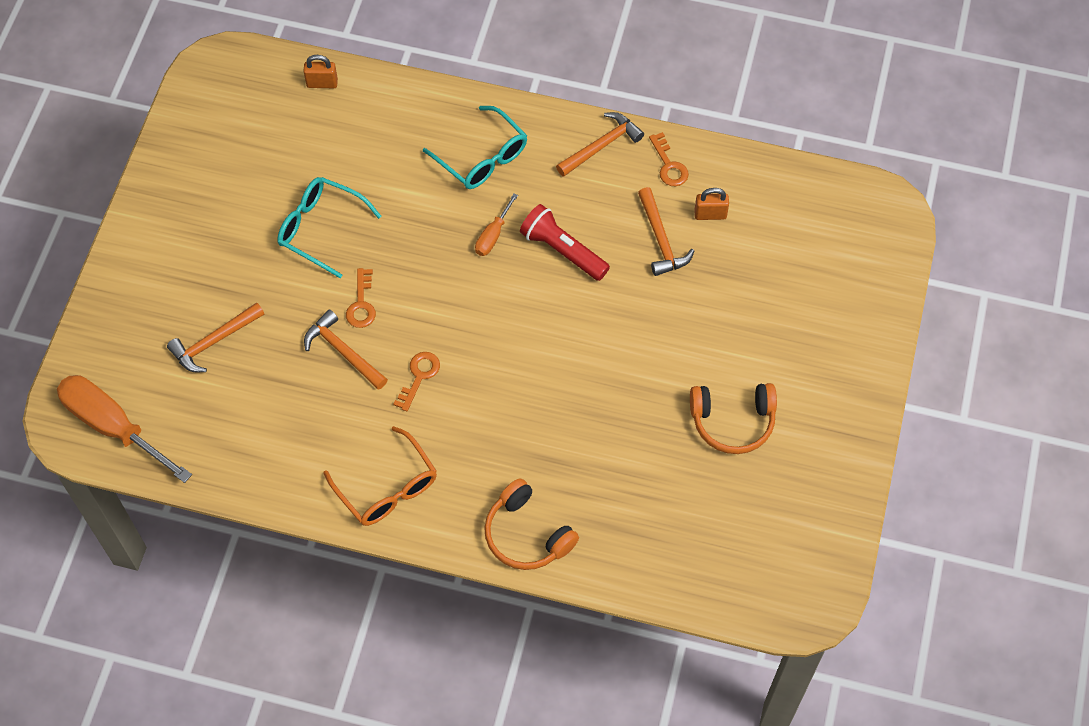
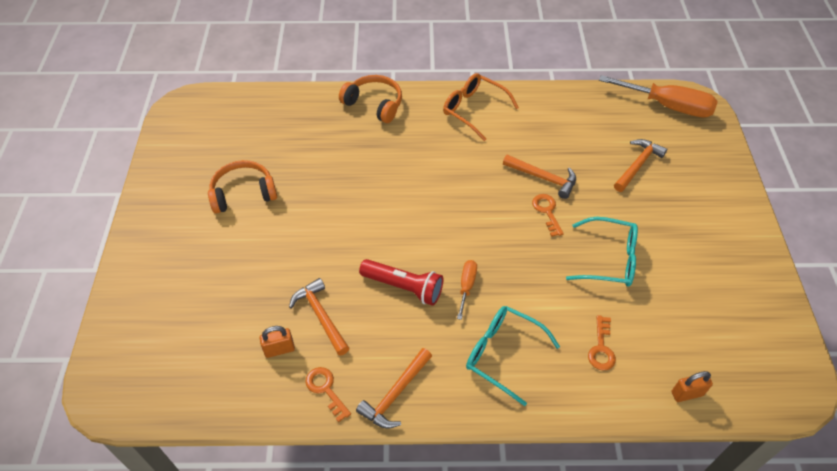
camera: 165 degrees right, 10 degrees down
(419, 377) = (481, 174): orange key -> orange key (601, 348)

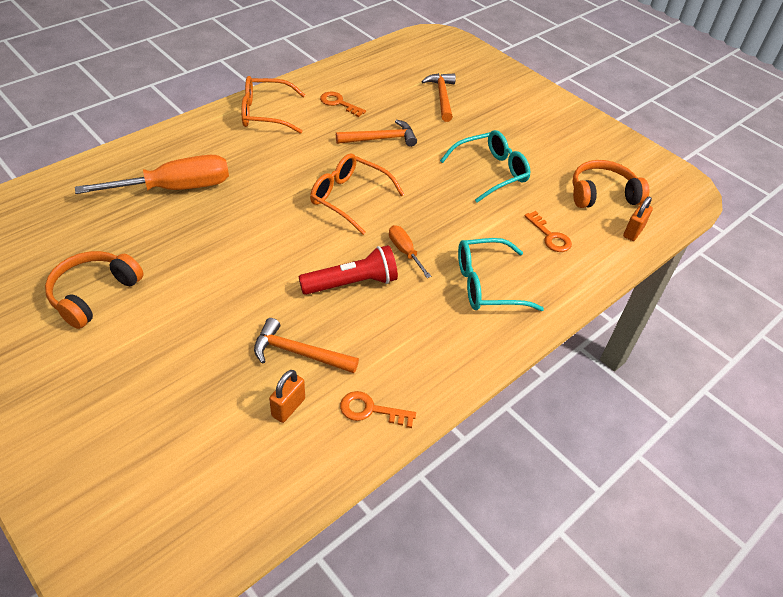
camera: 45 degrees left, 5 degrees down
(374, 104) = (160, 149): orange headphones -> orange headphones (602, 194)
(395, 394) = (435, 371): orange hammer -> none
(468, 216) = (349, 198): none -> orange glasses
(547, 212) = (410, 162): orange key -> orange key (339, 103)
(668, 106) = (421, 47): orange screwdriver -> orange screwdriver (176, 188)

